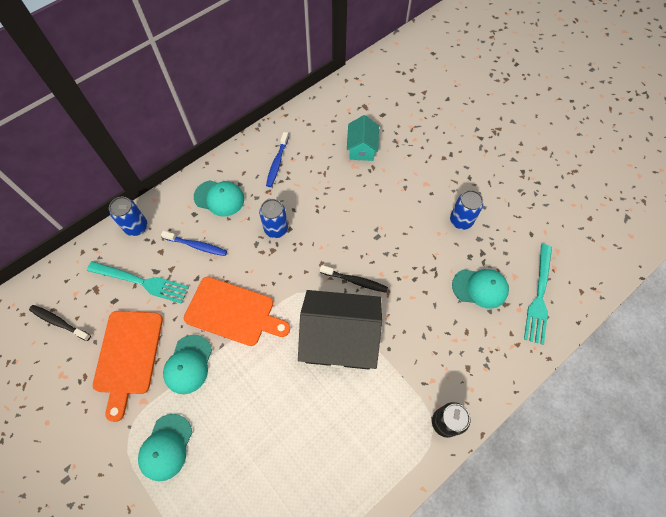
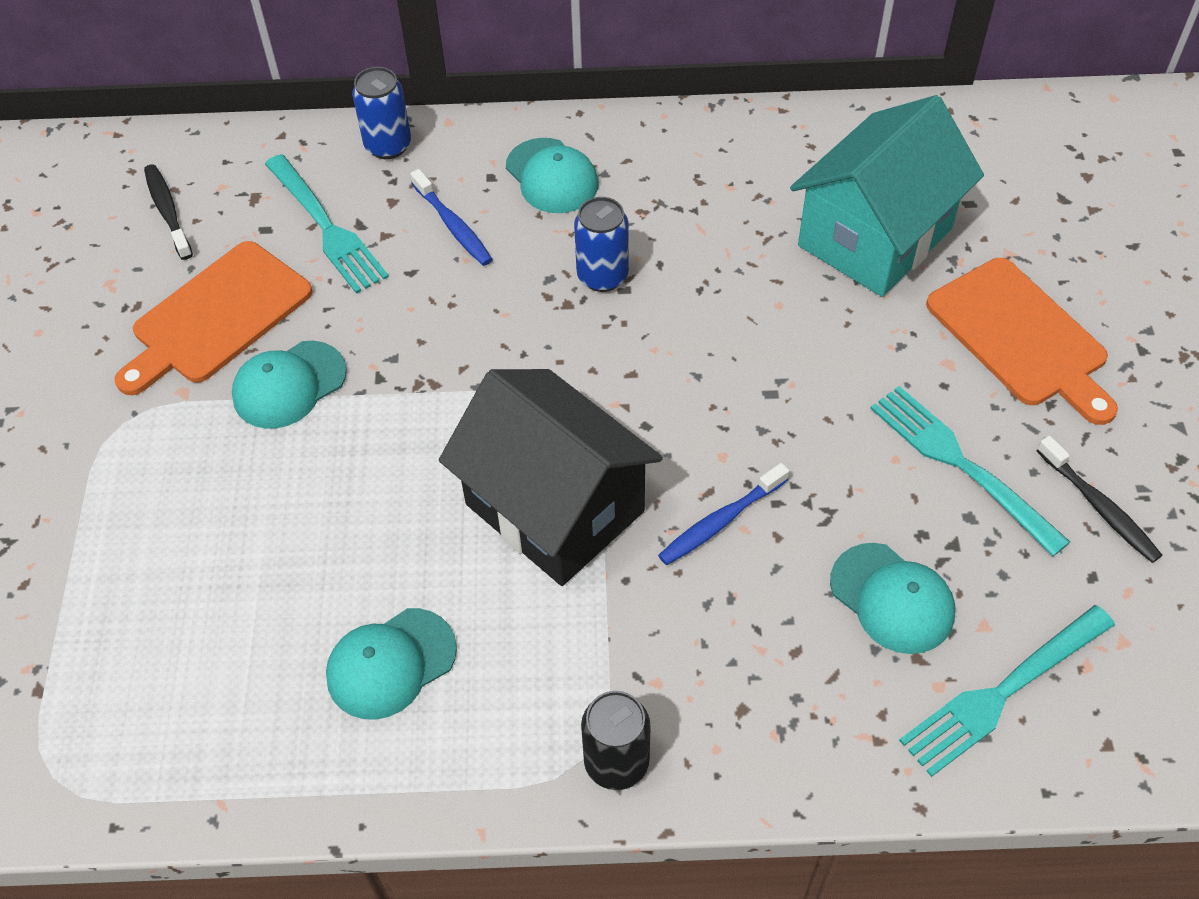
camera: 40 degrees right, 10 degrees down
(166, 447) = (157, 476): turquoise cap -> turquoise cap (391, 663)
(233, 312) = (421, 355): orange cutting board -> orange cutting board (1020, 337)
(277, 163) = (697, 176): blue toothbrush -> blue toothbrush (720, 521)
(355, 281) = (665, 438): black toothbrush -> black toothbrush (1099, 507)
(362, 148) = (874, 237): turquoise house -> turquoise house, size x1.90
(461, 221) = (961, 465): blue can -> turquoise fork

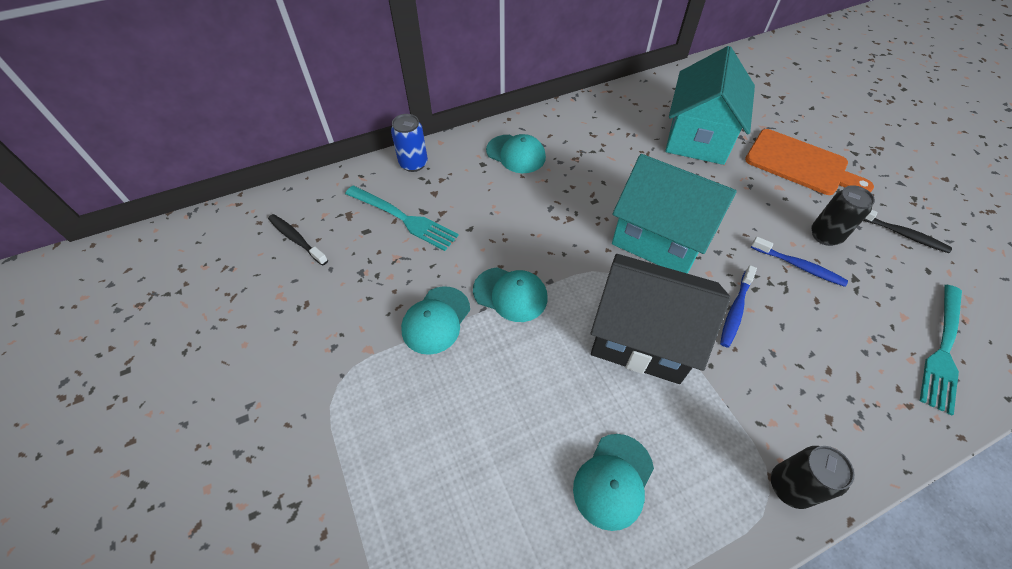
camera: 25 degrees left, 0 degrees up
(217, 317) = (365, 293): orange cutting board -> none
(453, 226) = (478, 195): blue toothbrush -> blue toothbrush (799, 266)
(602, 276) = (578, 197): blue can -> none
(685, 379) = (660, 238): none -> turquoise house
(892, 598) = (851, 319): turquoise cap -> turquoise cap (510, 294)
(961, 465) = (825, 235): turquoise fork -> black can

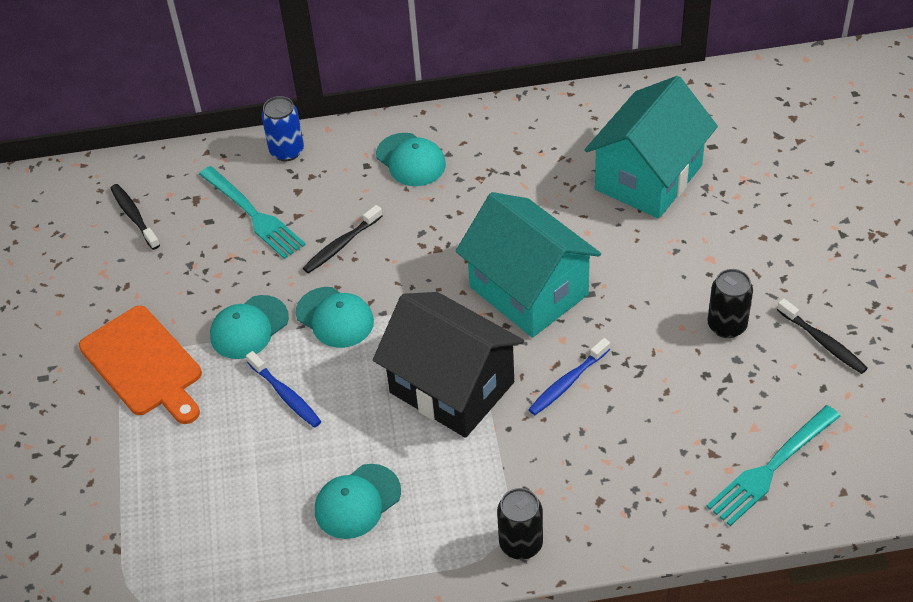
camera: 20 degrees right, 5 degrees down
(489, 230) = (341, 245): none -> black toothbrush
(799, 266) = (671, 352): blue toothbrush -> blue toothbrush (285, 395)
(800, 164) = (758, 235): orange cutting board -> orange cutting board (144, 364)

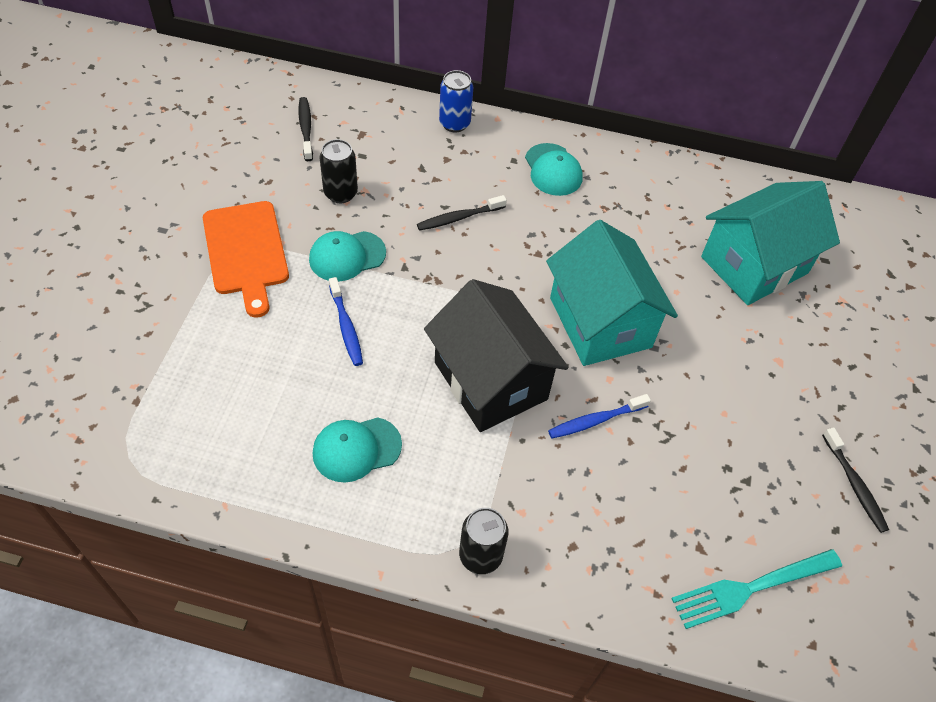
camera: 15 degrees right, 5 degrees up
(253, 214) = (400, 164): turquoise fork -> none
(335, 317) = (422, 277): turquoise cap -> none
(727, 326) = (767, 430): black can -> black can (340, 193)

